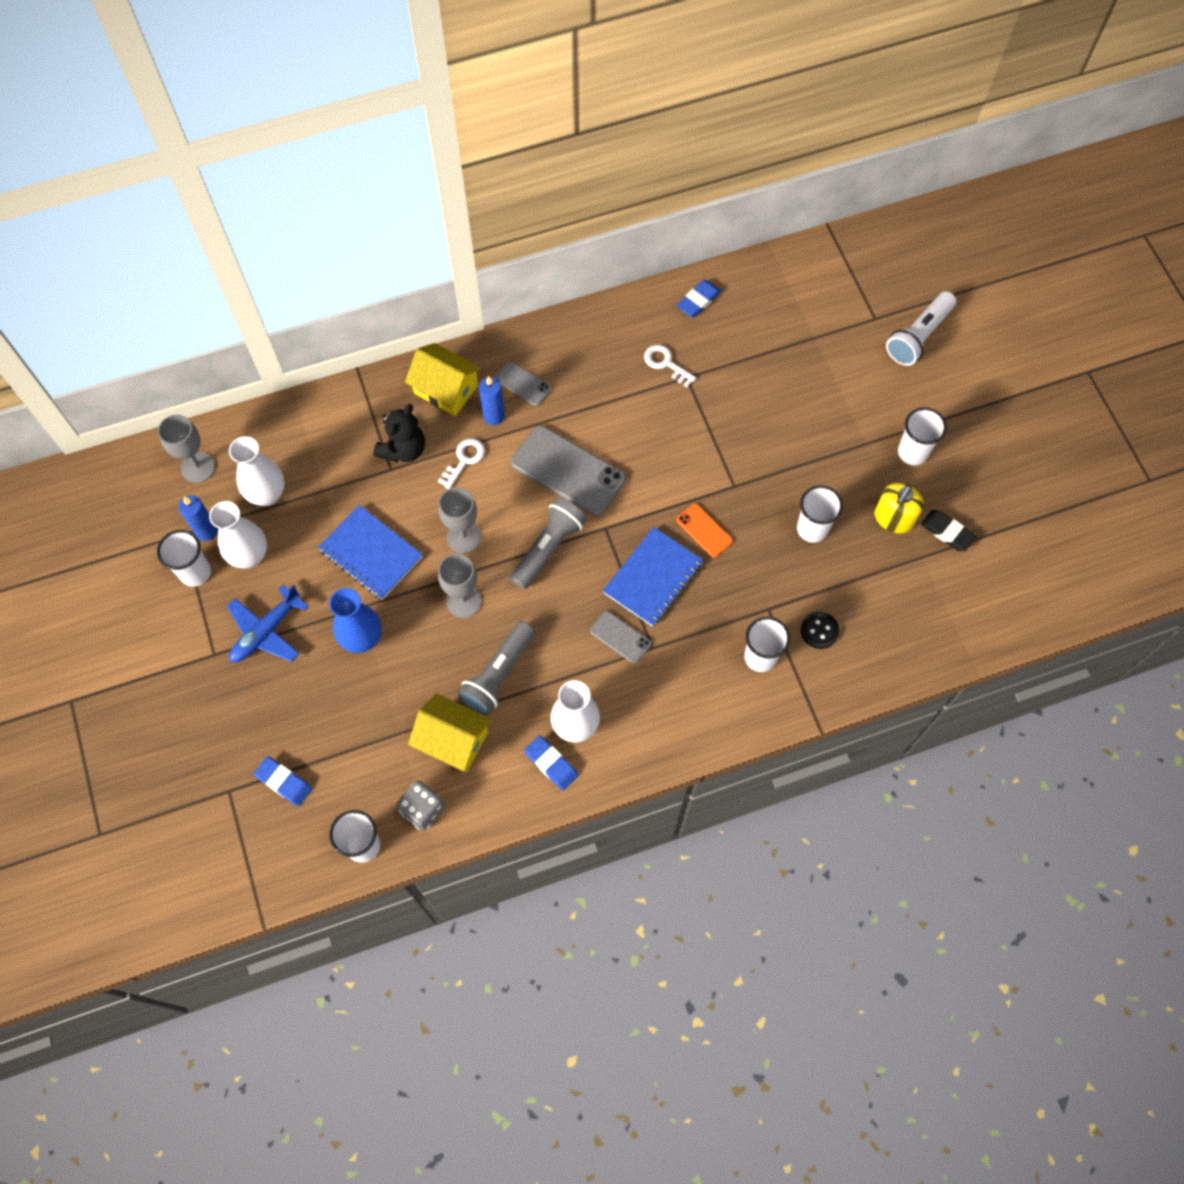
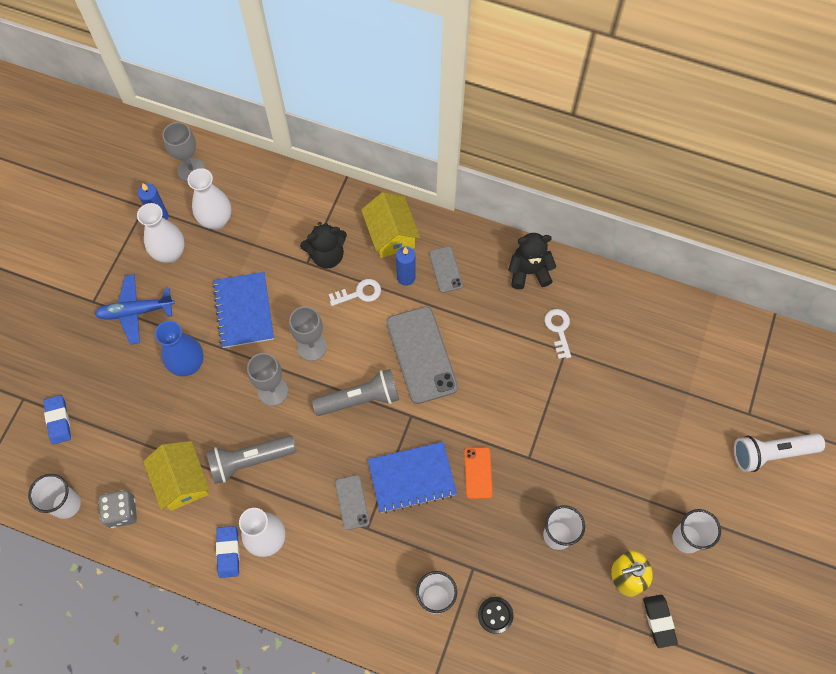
camera: 40 degrees right, 0 degrees up
(195, 572) = (129, 238): white cup -> none
(597, 334) = (529, 272): none -> black teddy bear
(698, 300) = (623, 301): blue eraser -> none

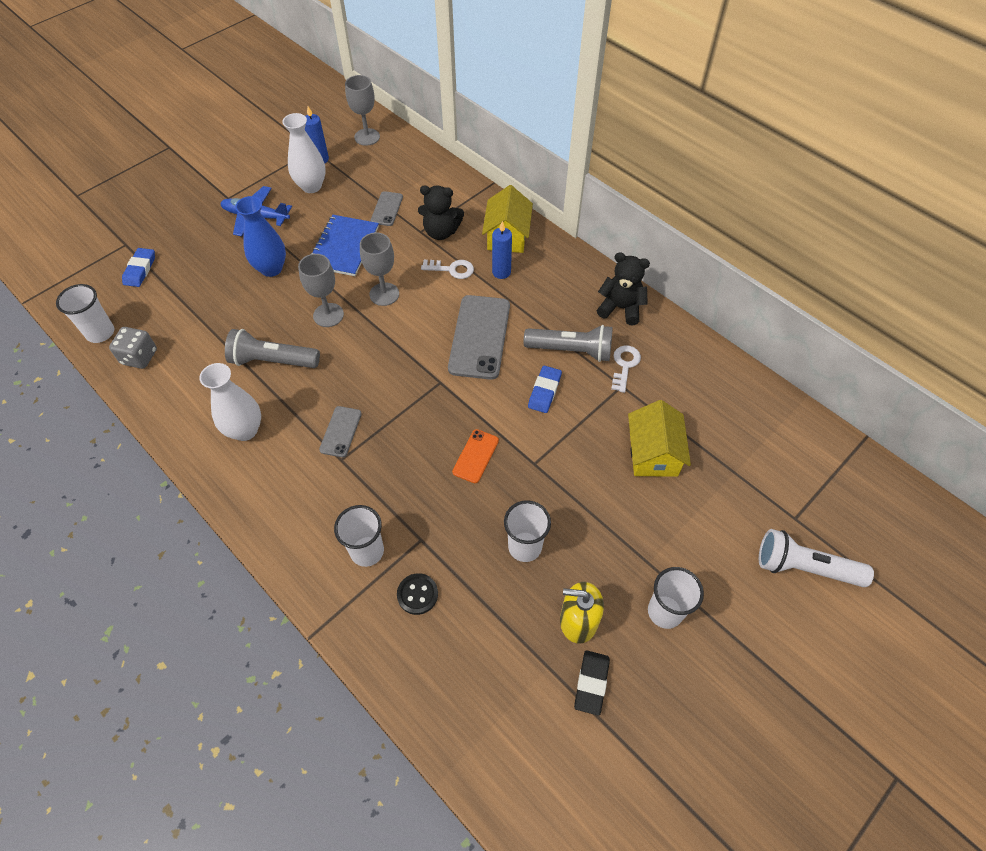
camera: 25 degrees right, 10 degrees down
(182, 481) = (205, 353): yellow house -> yellow house (653, 453)
(216, 220) = (364, 176): white vase -> none
(228, 552) = (204, 426): blue eraser -> blue eraser (544, 391)
(360, 399) = (401, 351): grey flashlight -> grey flashlight (571, 351)
(412, 478) = (409, 434): blue notebook -> none
(445, 269) = (541, 279): grey phone -> grey phone (387, 209)

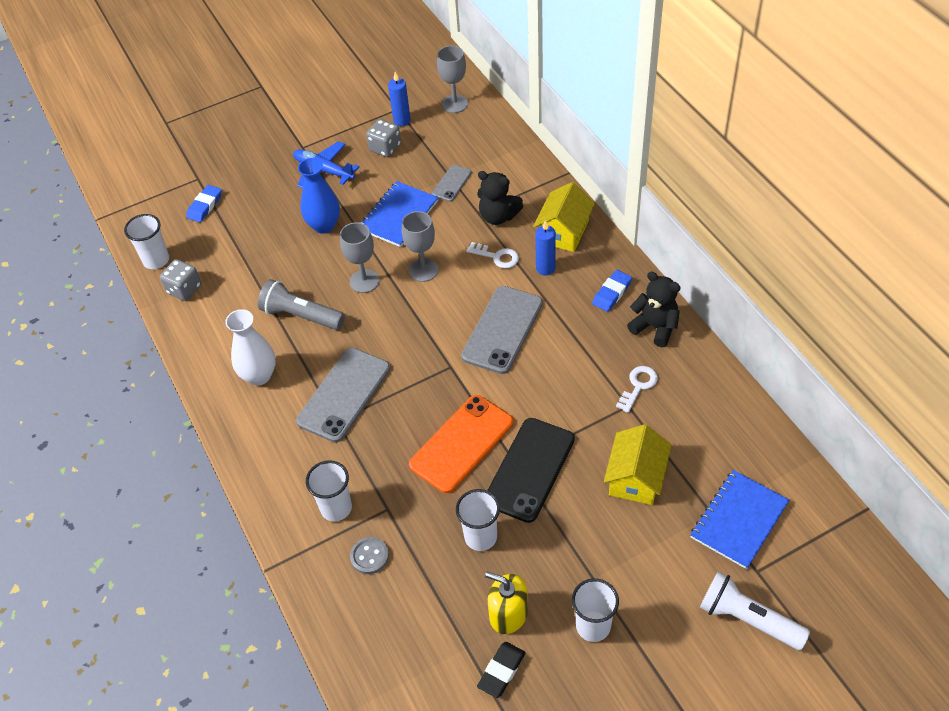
camera: 20 degrees right, 5 degrees down
(311, 186) = (385, 148): white vase -> grey dice
(340, 431) = (344, 394): grey phone -> grey phone, size x1.95
(417, 594) = (369, 556): black button -> grey button
(475, 456) = (462, 444): orange phone -> orange phone, size x1.95
(544, 391) = (549, 395): blue eraser -> blue eraser (612, 293)
(550, 467) = (529, 469): none -> black phone
(571, 351) = (589, 361): grey flashlight -> none
(761, 473) = (739, 520): none -> blue notebook

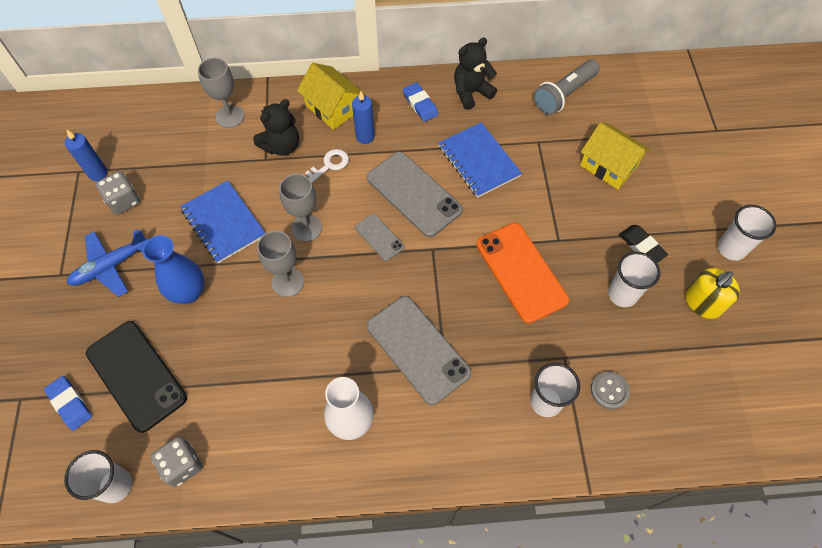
camera: 70 degrees left, 10 degrees up
(301, 315) = (296, 355): grey flashlight -> grey flashlight (564, 95)
(452, 183) = (214, 165): grey phone -> grey phone (379, 237)
(454, 104) = (112, 123): grey goblet -> grey goblet (230, 116)
(501, 671) = (753, 328): black eraser -> black eraser (641, 246)
(529, 469) = (570, 232): black phone -> black phone (136, 375)
(638, 386) = (523, 127): white key -> none
(739, 520) = (671, 121): blue notebook -> blue notebook (478, 161)
(748, 619) = (753, 152): white flashlight -> none

